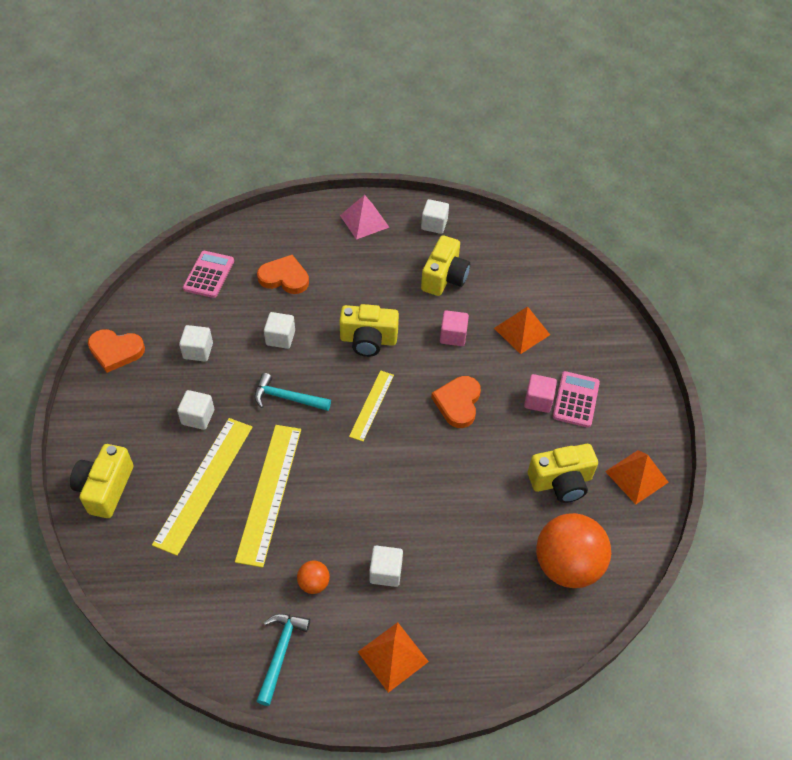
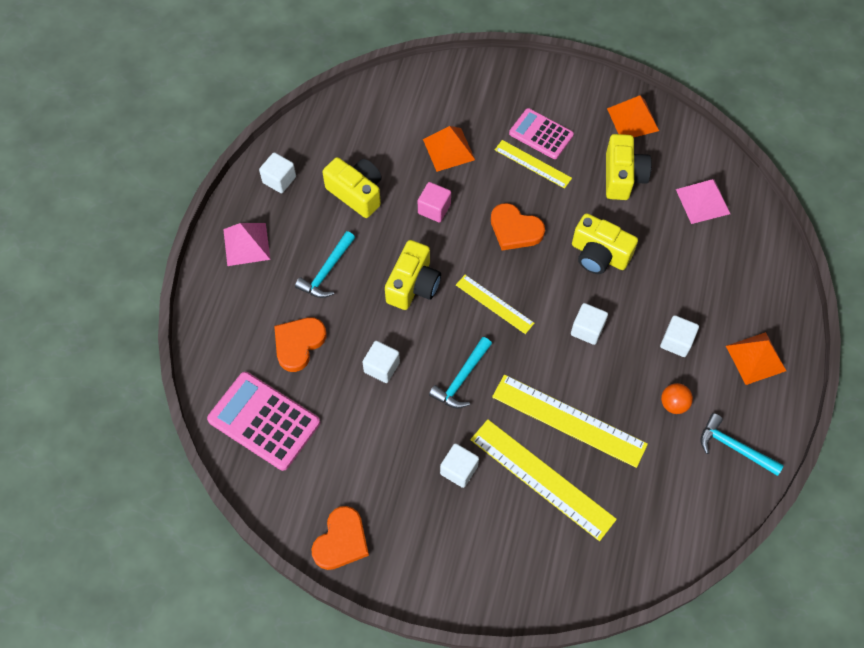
camera: 70 degrees left, 10 degrees up
(105, 488) = (521, 577): yellow camera -> yellow camera (599, 255)
(198, 351) = (371, 453): white cube -> white cube (587, 329)
(209, 275) = (264, 421): pink calculator -> pink calculator, size x1.54
(359, 278) = (327, 271): none -> turquoise hammer
(538, 400) = (533, 164): pink cube -> yellow ruler
(566, 565) = (703, 201): orange ball -> pink pyramid

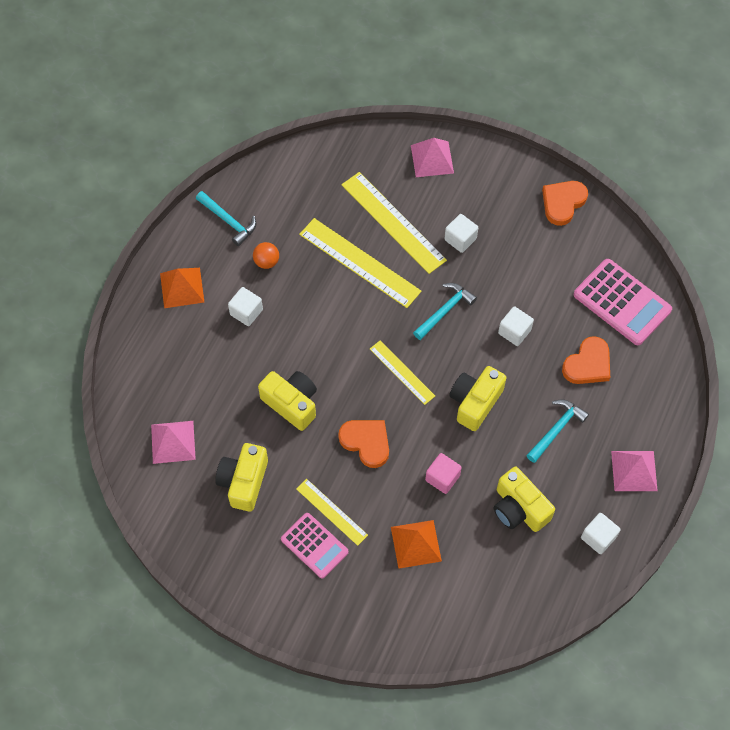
camera: 170 degrees left, 0 degrees up
(513, 577) = (432, 159): none -> pink pyramid
(587, 329) = (323, 335): white cube -> none
(632, 119) = (212, 547): orange pyramid -> none

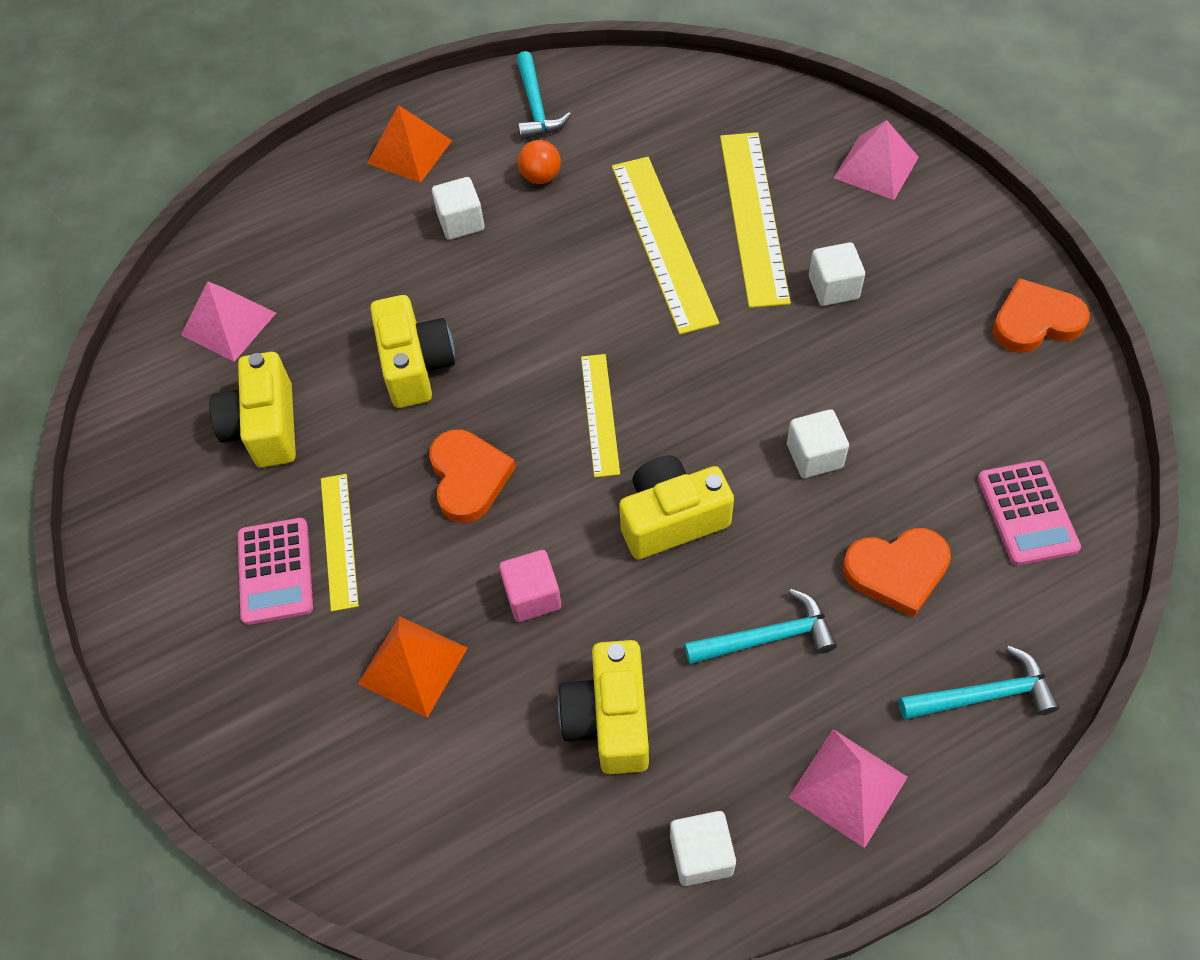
camera: 40 degrees right, 5 degrees down
(243, 482) = (265, 427): yellow camera -> yellow camera turned 60 degrees counterclockwise
(444, 311) = (731, 368): turquoise hammer -> turquoise hammer (983, 695)
(622, 302) = (1027, 513): pink calculator -> pink calculator, size x0.65

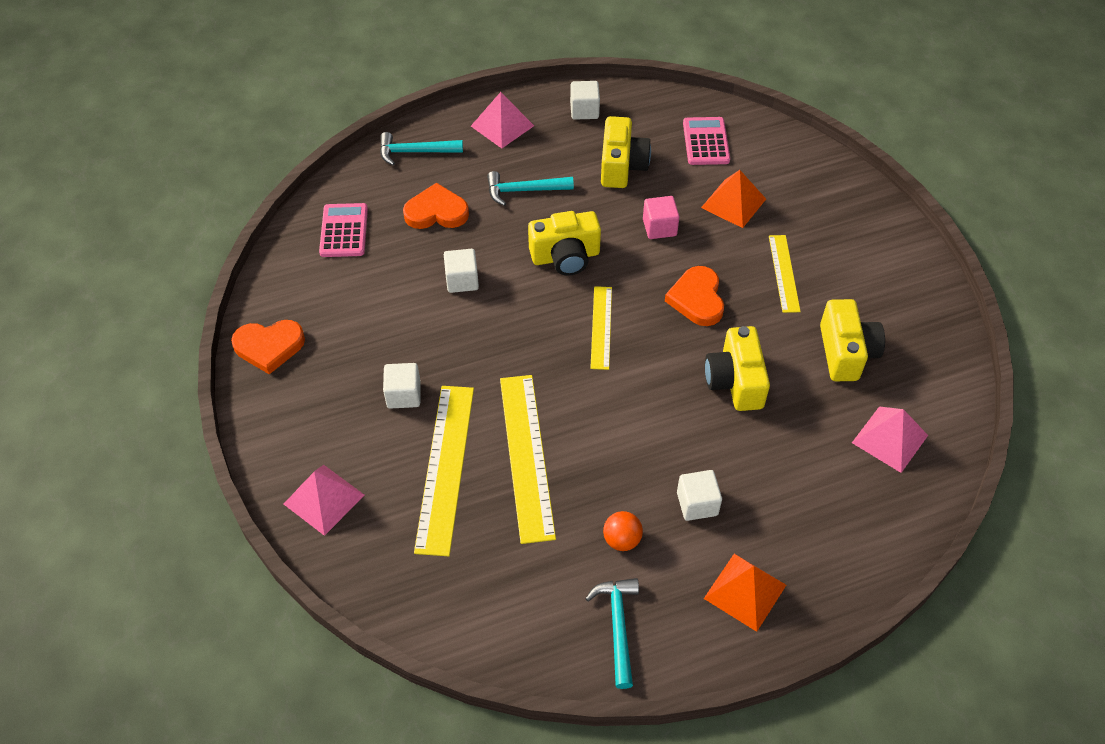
camera: 175 degrees left, 5 degrees down
(275, 571) = (824, 261): pink calculator -> pink calculator (705, 142)

